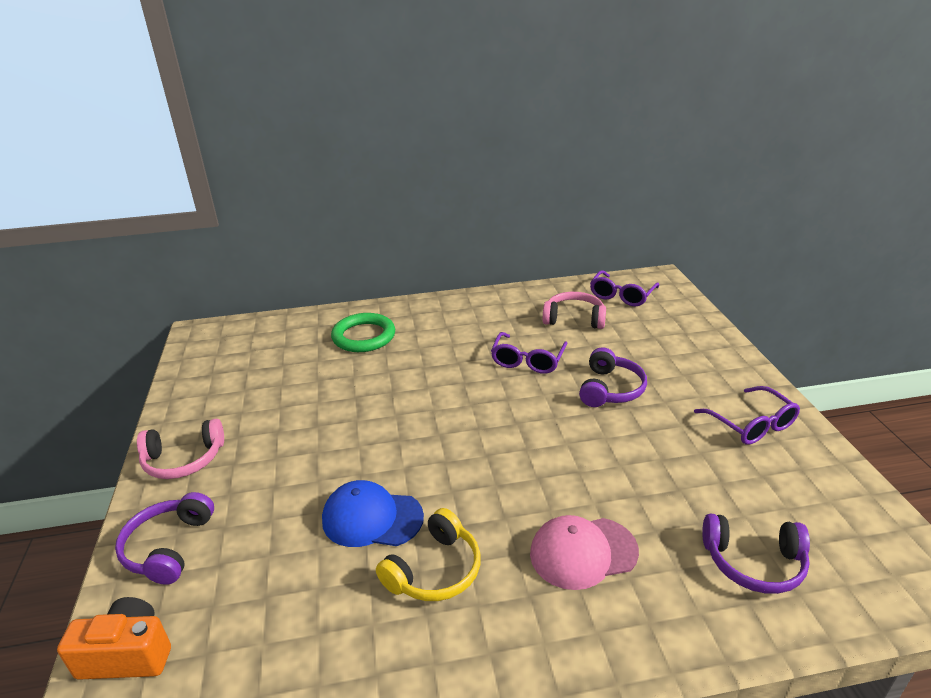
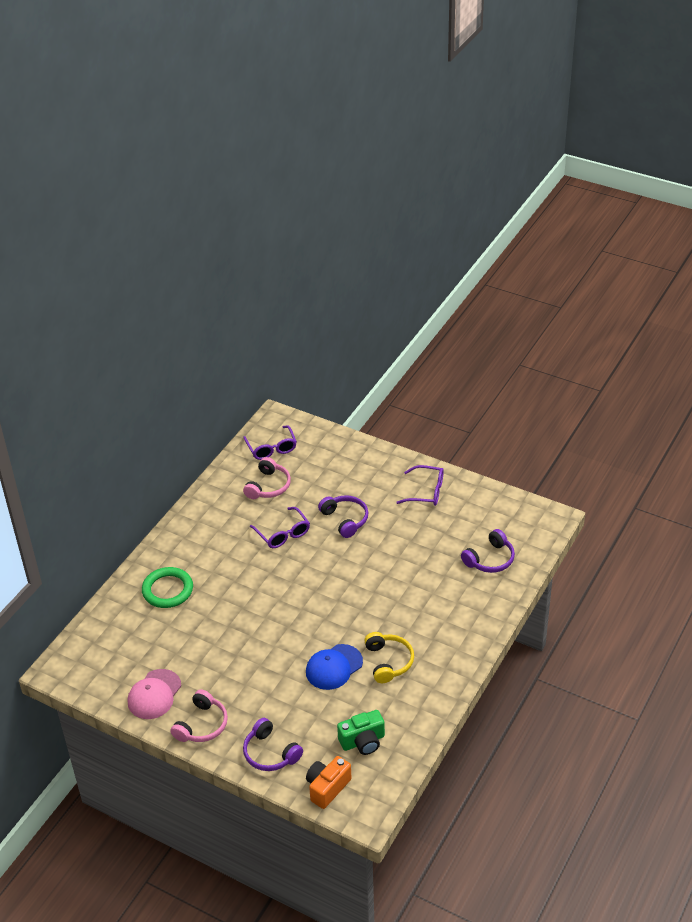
camera: 50 degrees left, 10 degrees up
(252, 640) = (363, 741): none -> green camera
(574, 319) = (268, 486): pink headphones -> pink headphones turned 150 degrees clockwise
(583, 552) = (430, 607): pink cap -> pink cap (154, 694)

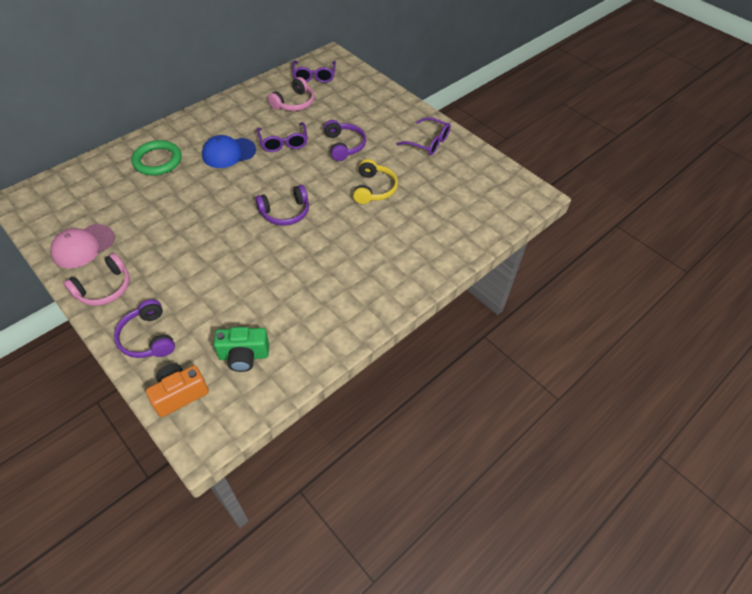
camera: 15 degrees right, 10 degrees up
(334, 667) = (259, 271): blue cap -> blue cap (228, 153)
(388, 662) = (314, 282): yellow headphones -> yellow headphones (374, 189)
(490, 559) = (460, 215): purple headphones -> purple headphones (285, 212)

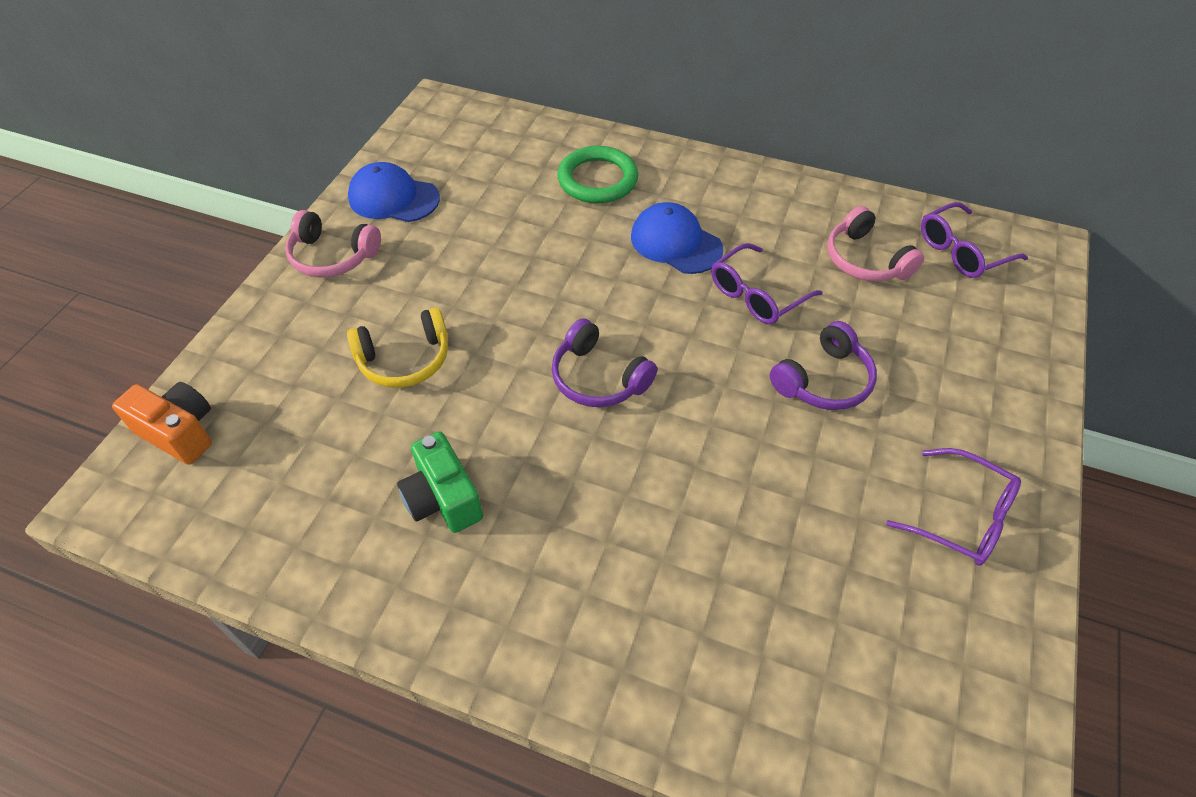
camera: 65 degrees right, 0 degrees up
(83, 246) = (393, 198): pink cap -> blue cap
(148, 337) = (266, 345): purple headphones -> none
(244, 356) = (274, 474): green camera -> green camera (443, 499)
(294, 103) = (865, 260): pink headphones -> pink headphones turned 45 degrees clockwise
(374, 189) = (750, 481): yellow headphones -> yellow headphones (405, 359)
(428, 142) = (962, 517): purple glasses -> purple glasses turned 60 degrees counterclockwise

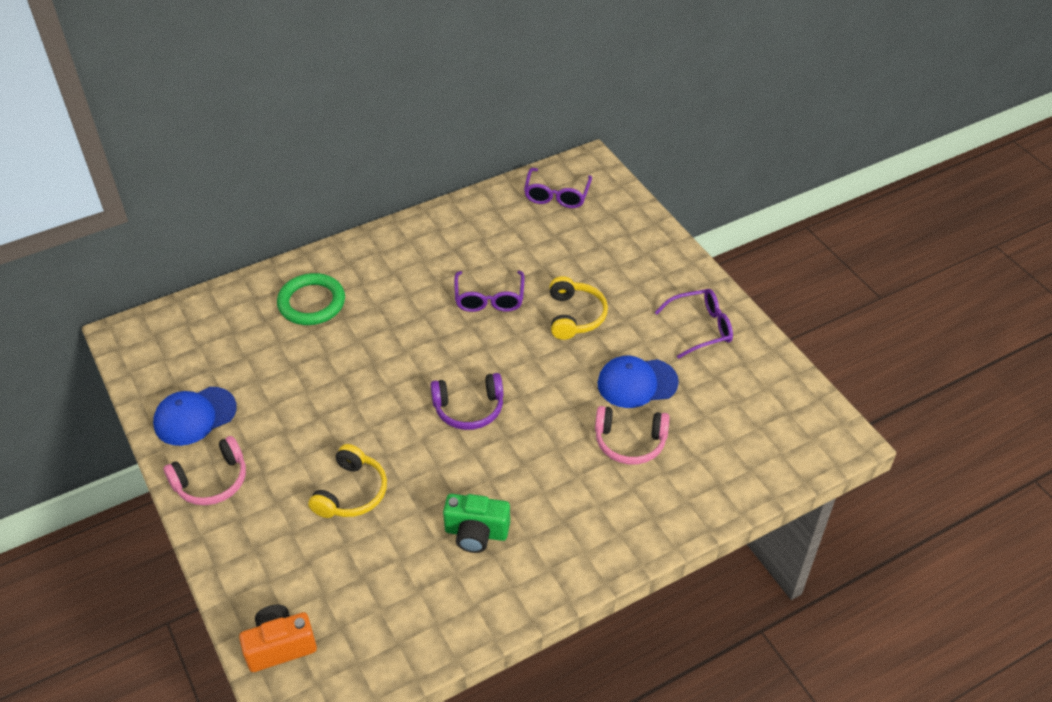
camera: 50 degrees left, 5 degrees down
(676, 243) = (409, 304): blue cap -> blue cap (637, 383)
(823, 380) = (574, 316): purple headphones -> yellow headphones
(865, 260) = (518, 236): pink headphones -> pink headphones (630, 442)

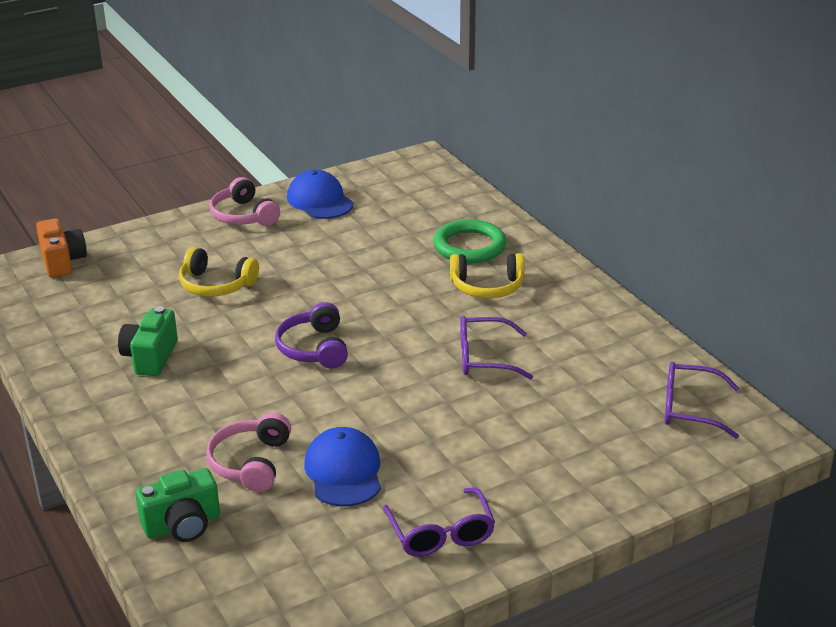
camera: 90 degrees right, 15 degrees down
(574, 316) = (459, 423): yellow headphones -> yellow headphones (487, 287)
(708, 480) = (182, 525): none -> green camera

